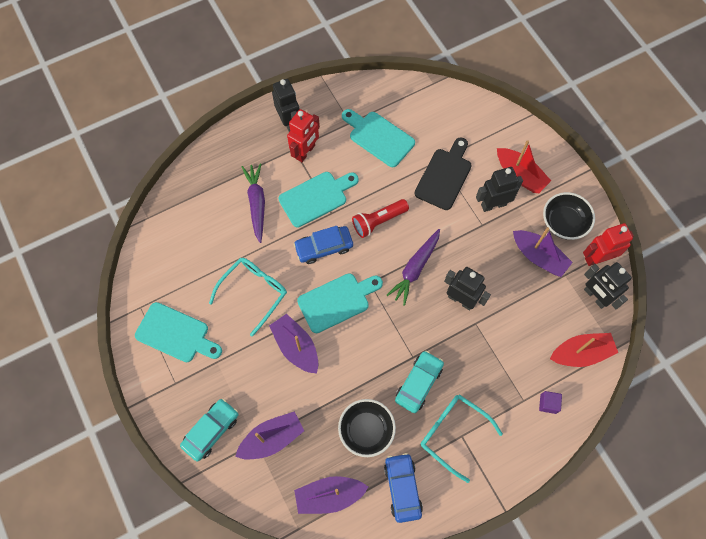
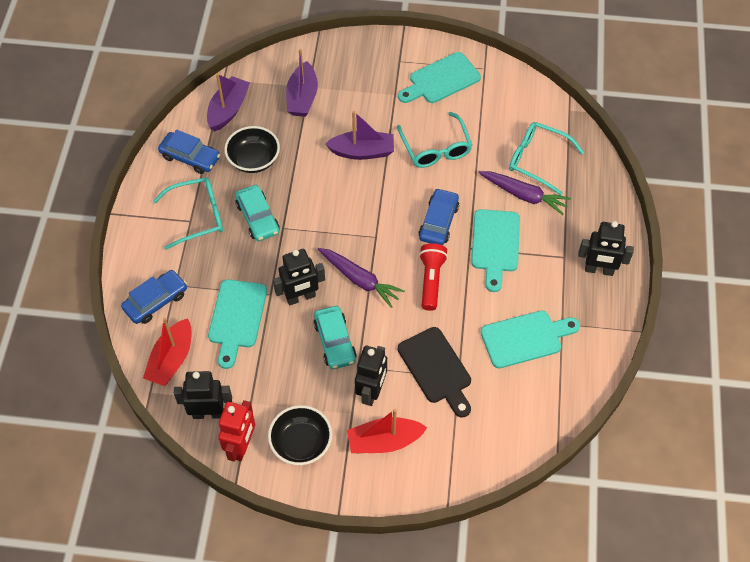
camera: 125 degrees right, 10 degrees down
(211, 431) = (342, 64): turquoise car -> turquoise car (334, 342)
(215, 212) = (538, 160): none -> turquoise glasses
(305, 152) = (553, 264): red robot -> none
(337, 301) = (378, 202): turquoise cutting board -> turquoise cutting board (236, 318)
(415, 269) = (360, 280): purple carrot -> purple carrot turned 150 degrees clockwise
(538, 257) = (286, 393): purple boat -> none
(548, 404) = (156, 301): purple cube -> blue car

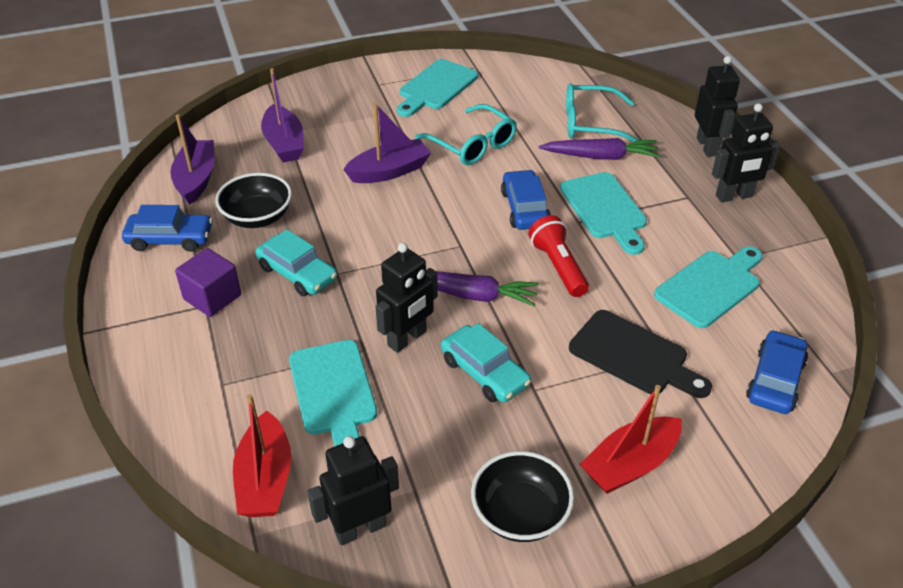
camera: 25 degrees left, 15 degrees down
(156, 301) = (203, 413): blue car -> blue car (775, 380)
(197, 216) = (212, 297): turquoise glasses -> purple cube
(241, 446) = (436, 553): red robot -> none
(371, 392) = (572, 412): black robot -> black robot (707, 146)

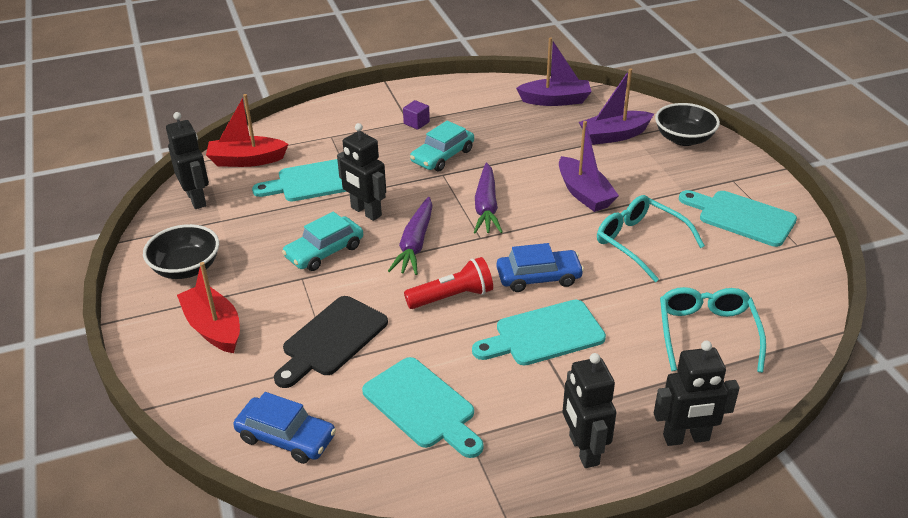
camera: 90 degrees right, 5 degrees down
(170, 239) = (480, 98): blue car -> none
(212, 297) = (416, 123): purple cube -> purple cube, size x0.61
(257, 217) = (510, 132): black bowl -> black bowl (684, 139)
(472, 144) = (640, 243): turquoise glasses -> turquoise glasses turned 90 degrees clockwise
(601, 157) = (640, 337): purple carrot -> purple carrot (486, 207)

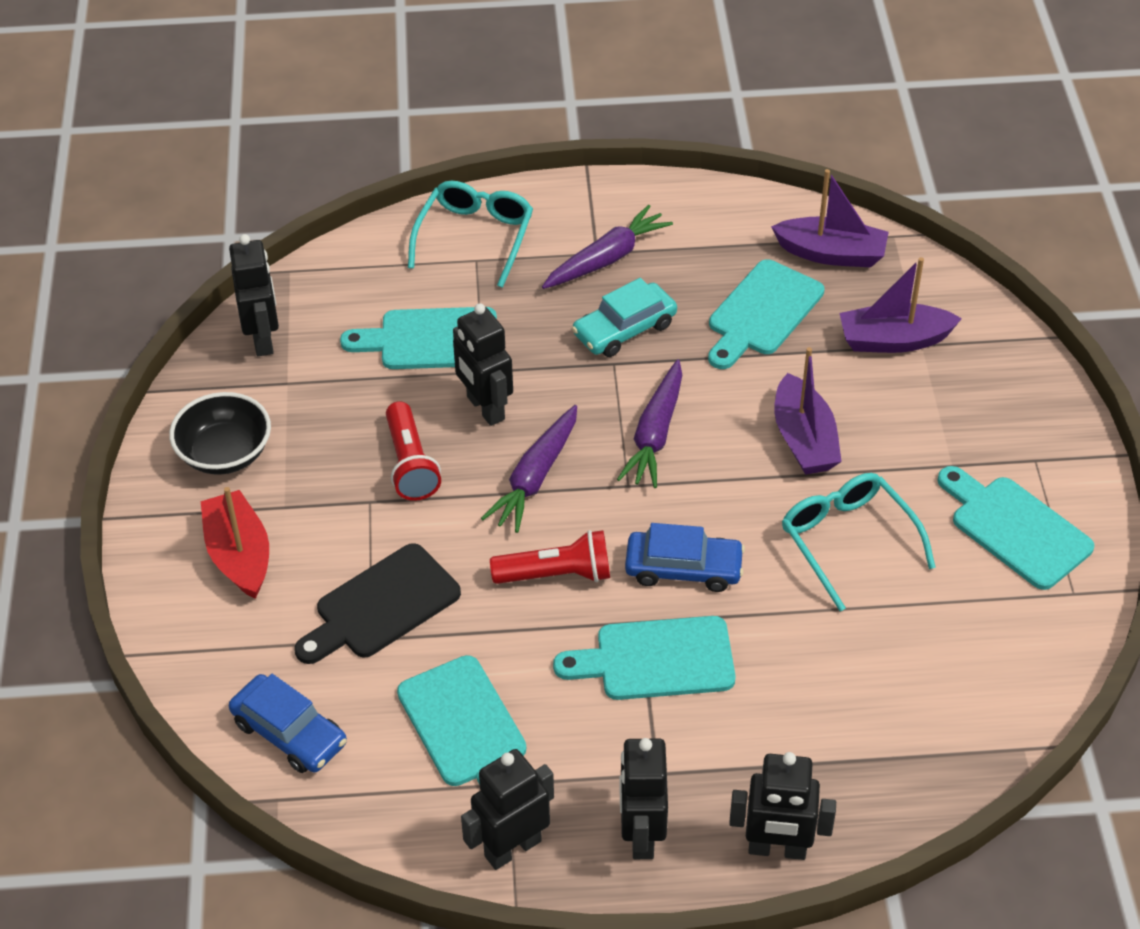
camera: 15 degrees right, 10 degrees up
(246, 160) = (346, 282): red boat -> none
(324, 251) = (410, 464): turquoise car -> red flashlight
(416, 123) = (607, 258): purple cube -> purple carrot
(489, 481) = (512, 848): none -> black robot
(526, 134) = (762, 312): none -> turquoise cutting board
(684, 139) = (997, 368): black bowl -> none
(707, 334) = (874, 707): turquoise glasses -> turquoise glasses (474, 238)

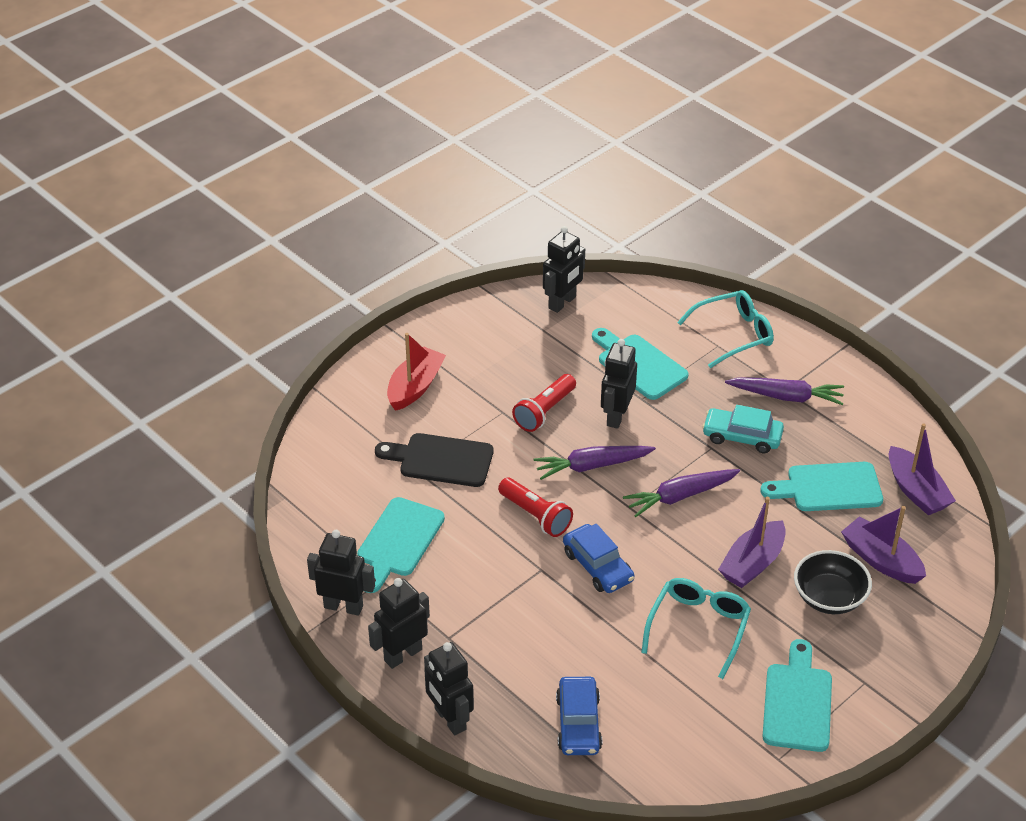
camera: 50 degrees right, 5 degrees down
(225, 453) = (472, 339): black bowl -> black bowl (829, 597)
(289, 733) = (328, 476): blue car -> blue car (578, 723)
(656, 659) = (523, 592): turquoise cutting board -> none

